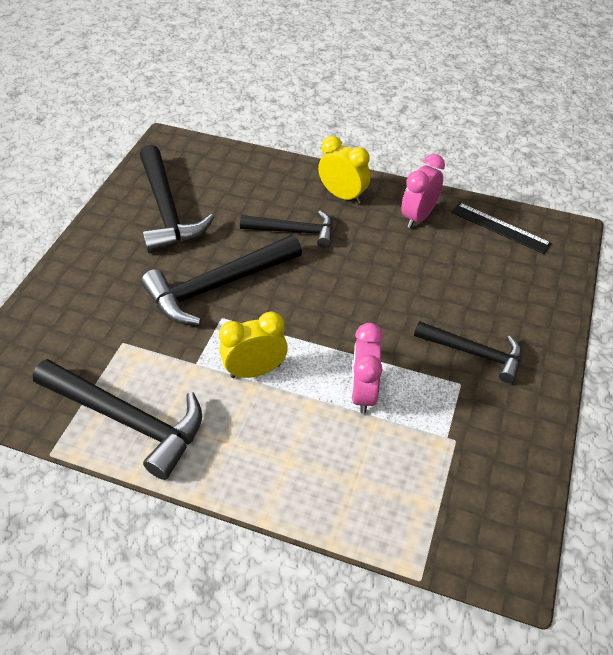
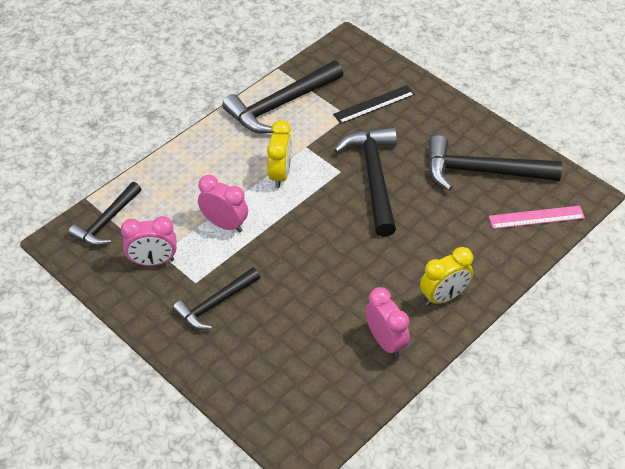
camera: 115 degrees right, 0 degrees up
(211, 164) = (536, 217): none -> pink ruler
(293, 231) = (413, 244): black hammer -> black hammer (107, 221)
(464, 439) = (153, 261): none -> pink clock
(500, 227) = (337, 400): black ruler -> black ruler (374, 104)

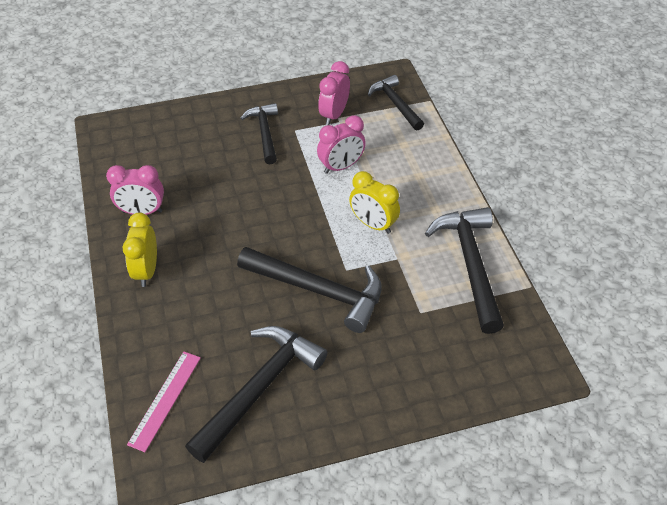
camera: 120 degrees right, 0 degrees up
(374, 104) = (423, 344): black ruler -> none

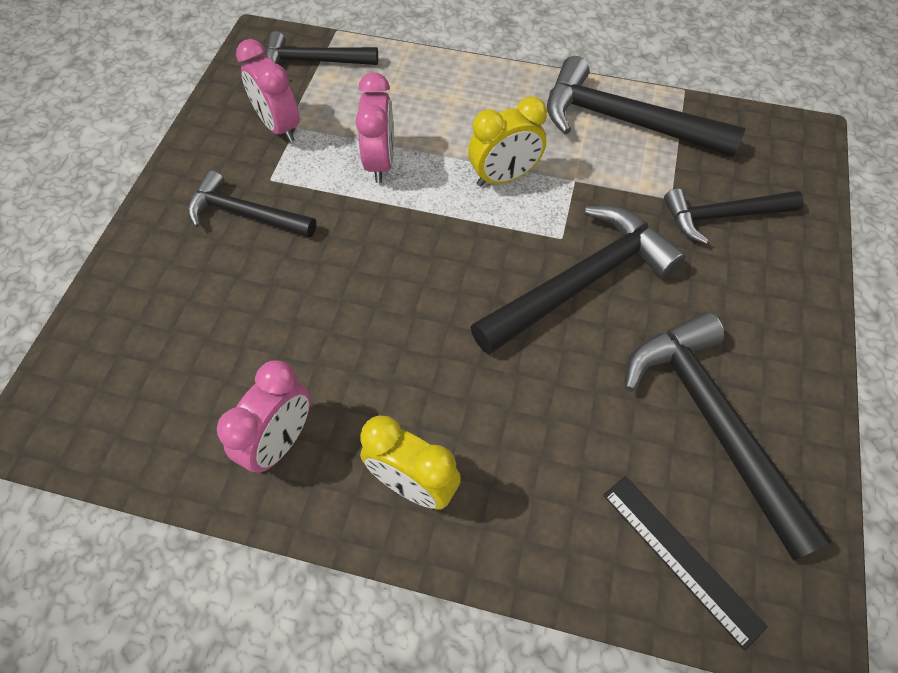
camera: 60 degrees left, 10 degrees up
(165, 400) = (681, 558): pink ruler -> black ruler
(426, 345) = (723, 216): none -> black hammer

